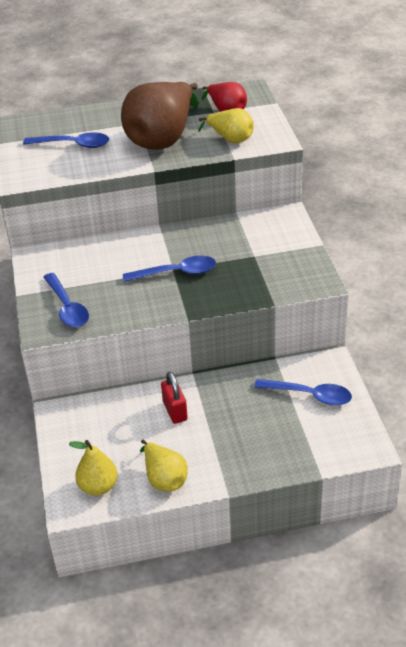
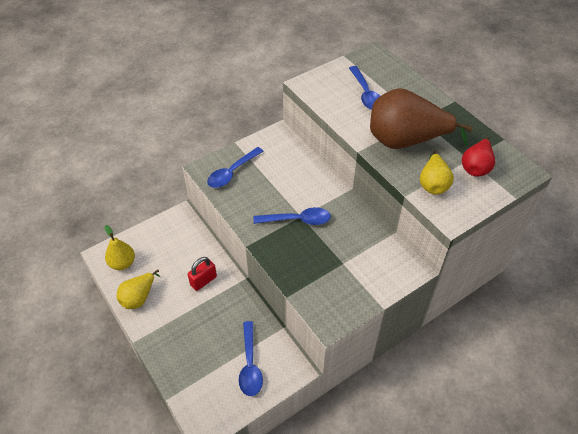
camera: 65 degrees right, 10 degrees up
(177, 273) = (297, 220): blue spoon -> blue spoon turned 60 degrees counterclockwise

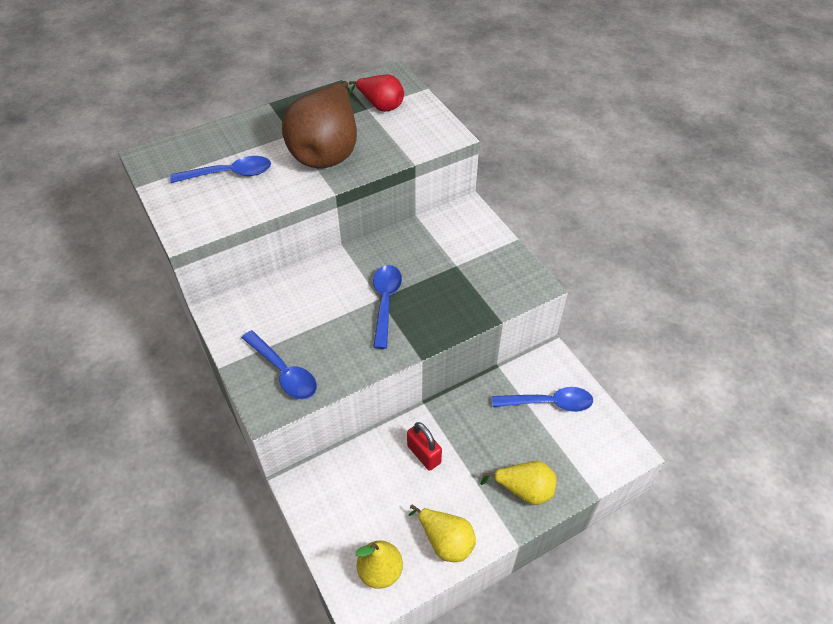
camera: 85 degrees left, 0 degrees up
(433, 184) = (400, 140): yellow pear -> yellow pear (524, 490)

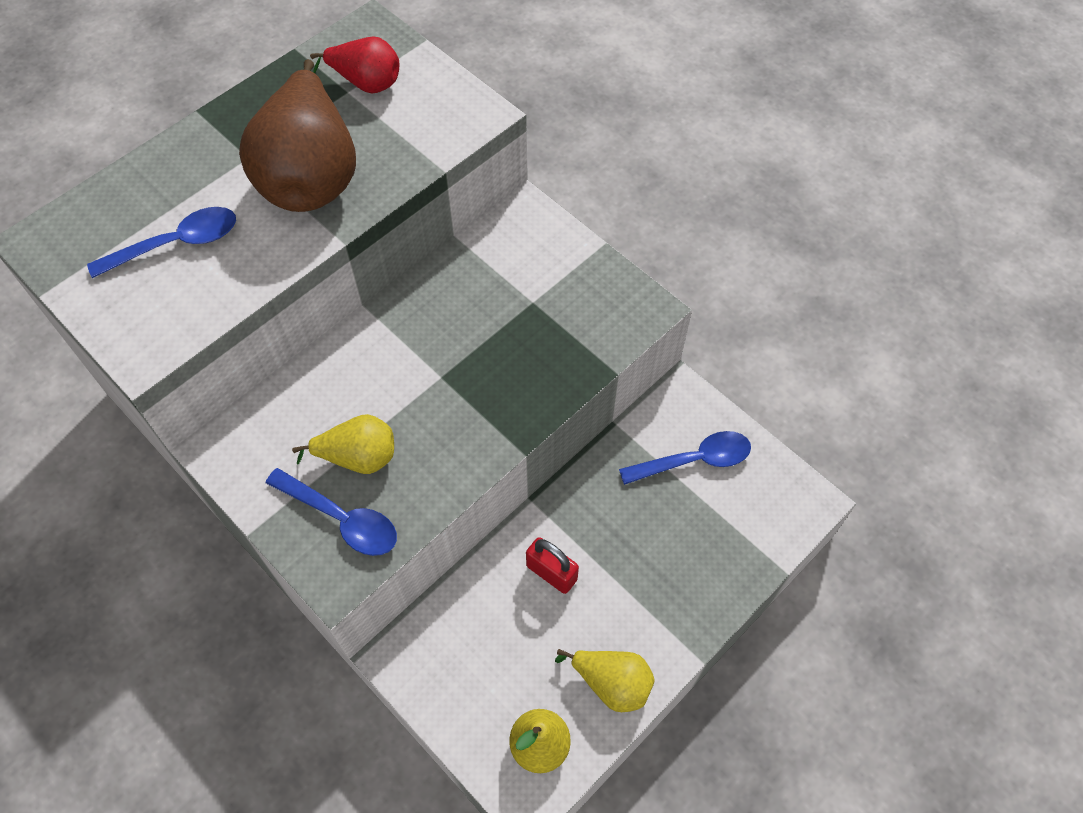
camera: 15 degrees left, 10 degrees up
(385, 302) = (451, 380): blue spoon -> none
(524, 490) = (692, 588): yellow pear -> yellow pear (358, 457)

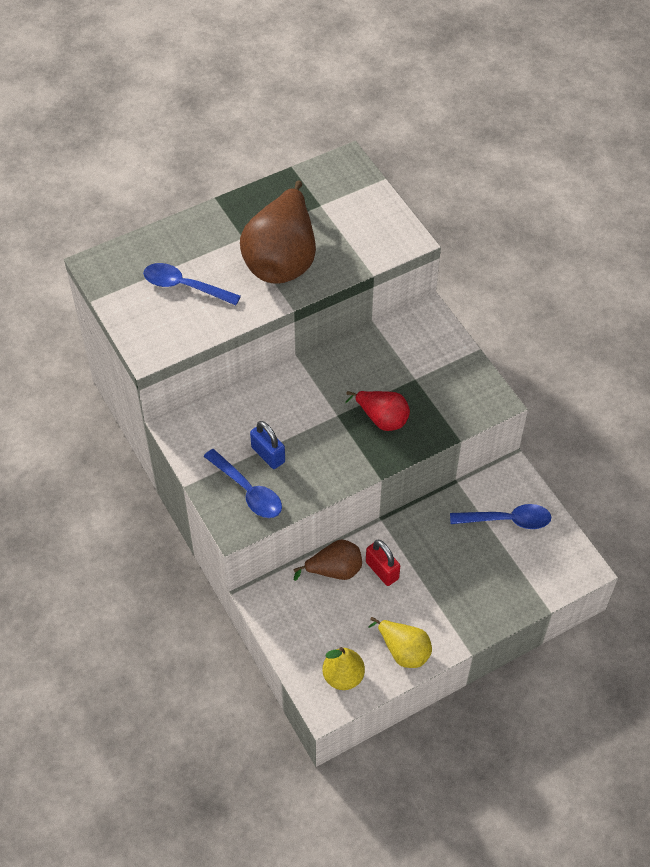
camera: 15 degrees right, 5 degrees down
(177, 244) = (184, 286): blue spoon -> blue spoon turned 150 degrees counterclockwise
(358, 457) = (268, 455): yellow pear -> blue padlock
(366, 83) = (335, 202): red pear -> red pear (382, 419)
(487, 589) = (334, 570): none -> brown pear

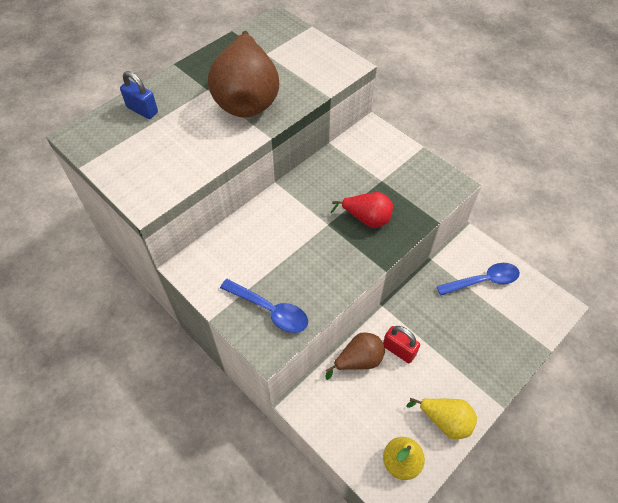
camera: 15 degrees left, 0 degrees up
(184, 286) = (165, 137): blue spoon -> none
(268, 455) = (278, 272): blue padlock -> blue padlock (142, 110)

